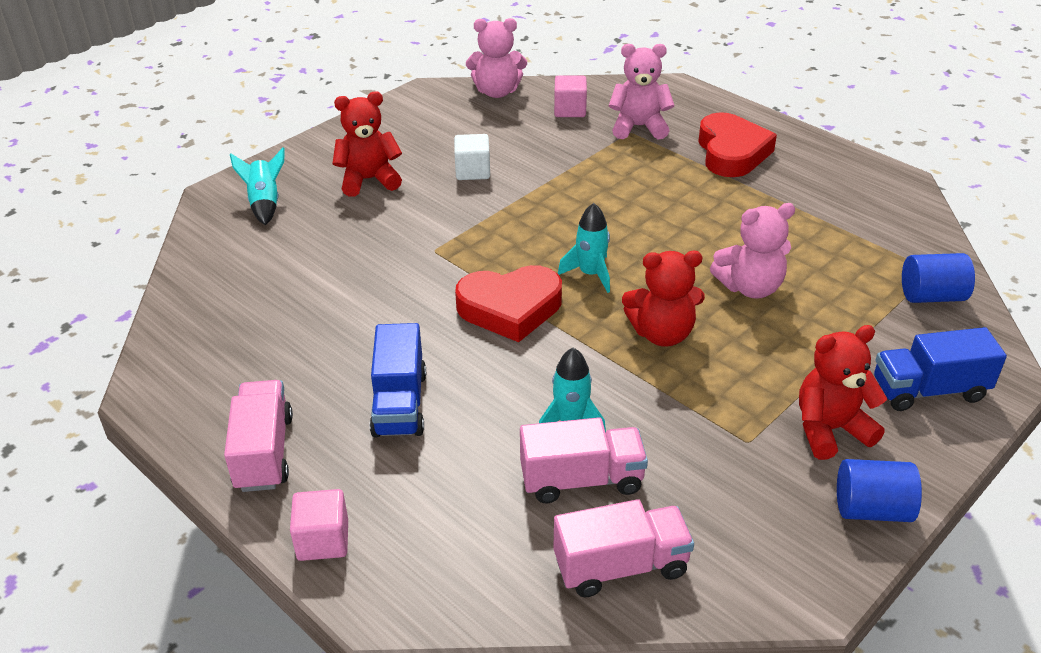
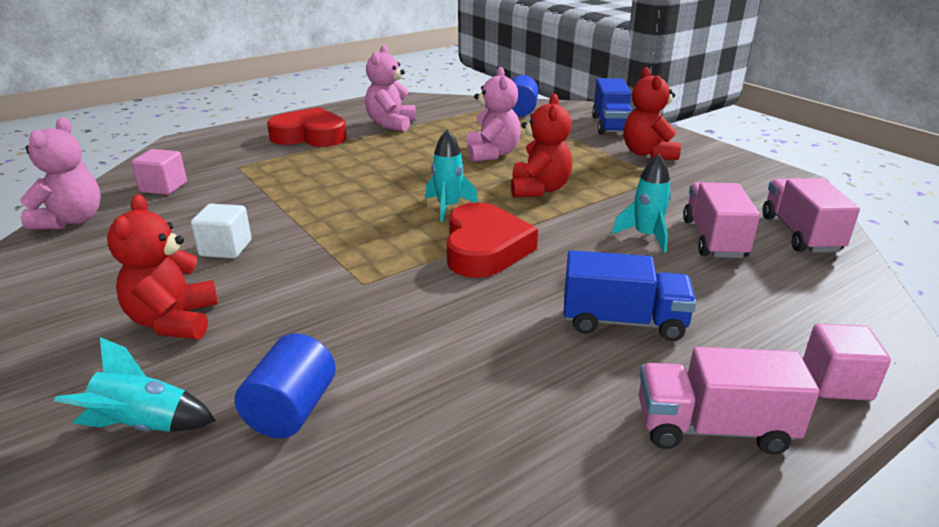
camera: 80 degrees left, 10 degrees down
(639, 127) = (232, 162): pink teddy bear -> pink teddy bear (391, 124)
(872, 509) = (718, 154): blue cylinder -> blue cylinder (292, 410)

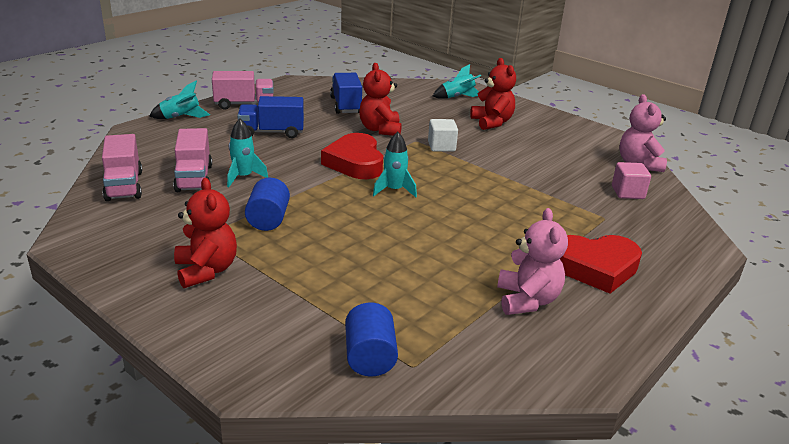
camera: 165 degrees right, 0 degrees up
(225, 248) = (515, 153): white cube -> white cube (441, 146)
(292, 410) = (408, 102): blue cylinder -> blue cylinder (268, 219)
(492, 154) = (380, 255): pink teddy bear -> none
(539, 189) = (325, 212): red teddy bear -> red teddy bear (380, 129)
(610, 125) = (237, 328): blue truck -> blue truck (346, 105)
(836, 382) = (180, 117): pink cube -> turquoise rocket

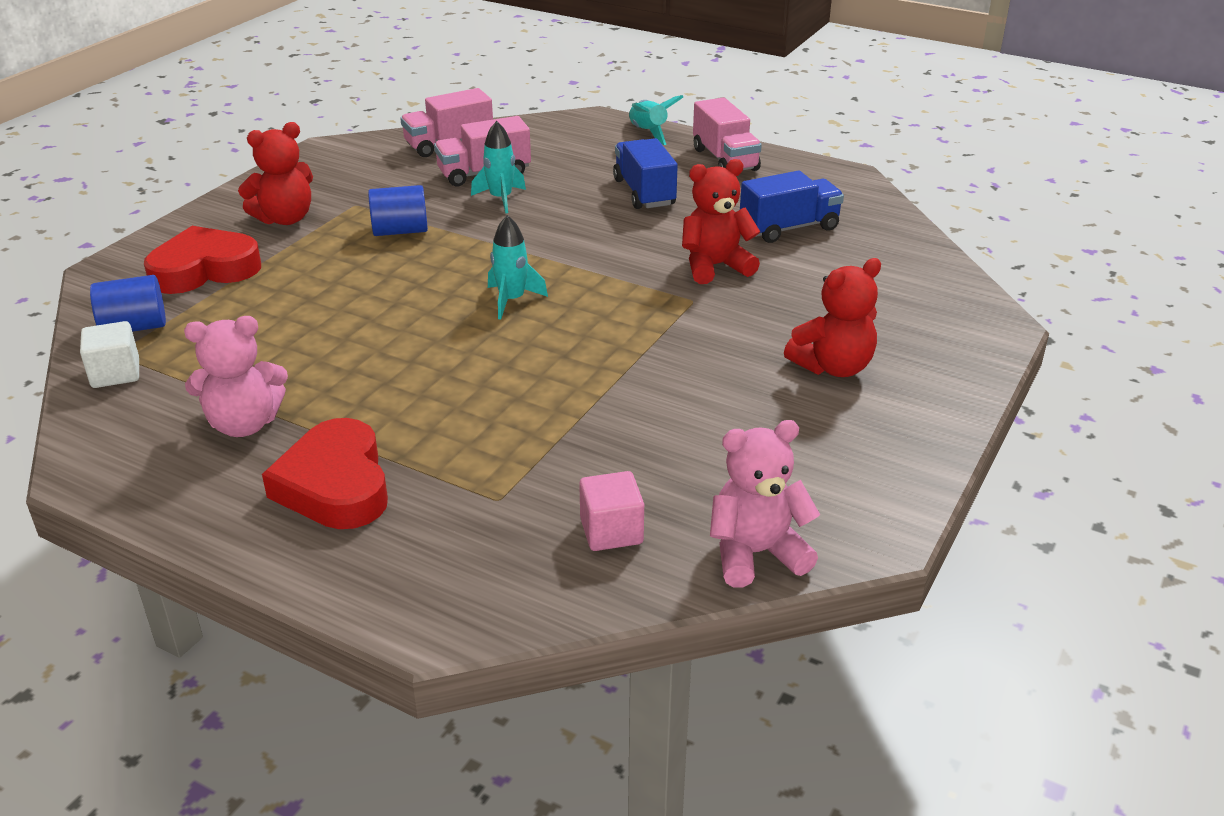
camera: 80 degrees right, 5 degrees up
(355, 162) = (584, 262): red heart -> red heart (204, 270)
(441, 146) = (687, 324): white cube -> white cube (115, 373)
(457, 97) = (928, 322): turquoise rocket -> none

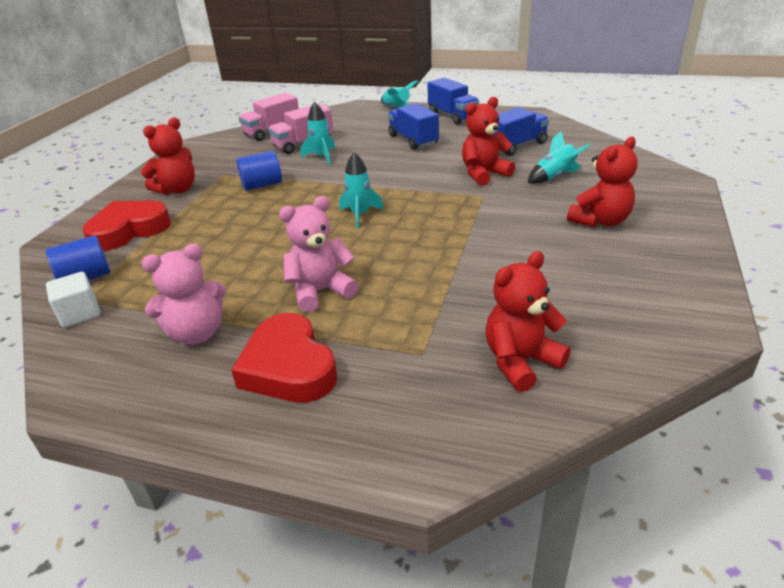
camera: 10 degrees left, 0 degrees up
(611, 531) = (520, 361): pink cube -> red teddy bear
(725, 159) = (452, 116): pink truck -> blue truck
(756, 553) = (636, 357): pink teddy bear -> pink teddy bear (320, 291)
(813, 288) = (554, 177): none -> turquoise rocket

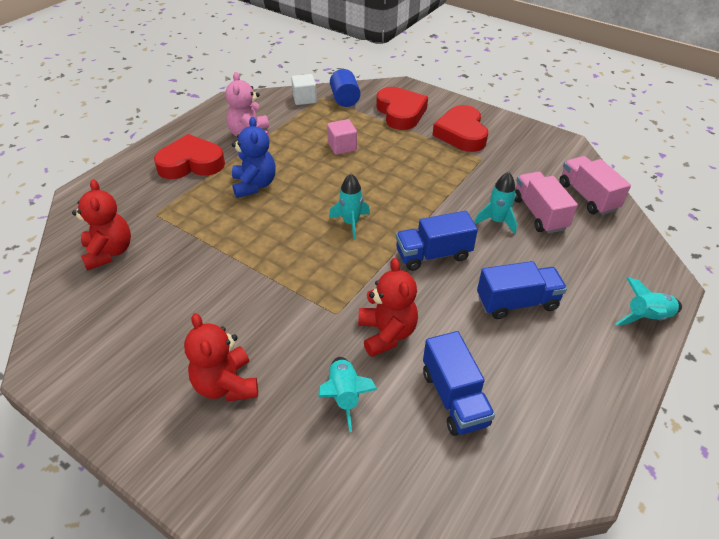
camera: 105 degrees right, 10 degrees up
(177, 190) = (461, 134): red teddy bear -> red heart
(216, 251) = (342, 147): none -> pink cube
(262, 185) = (446, 177): blue cylinder -> none
(320, 291) = (254, 185): pink teddy bear -> blue teddy bear
(452, 116) = (598, 370): blue truck -> blue truck (433, 255)

